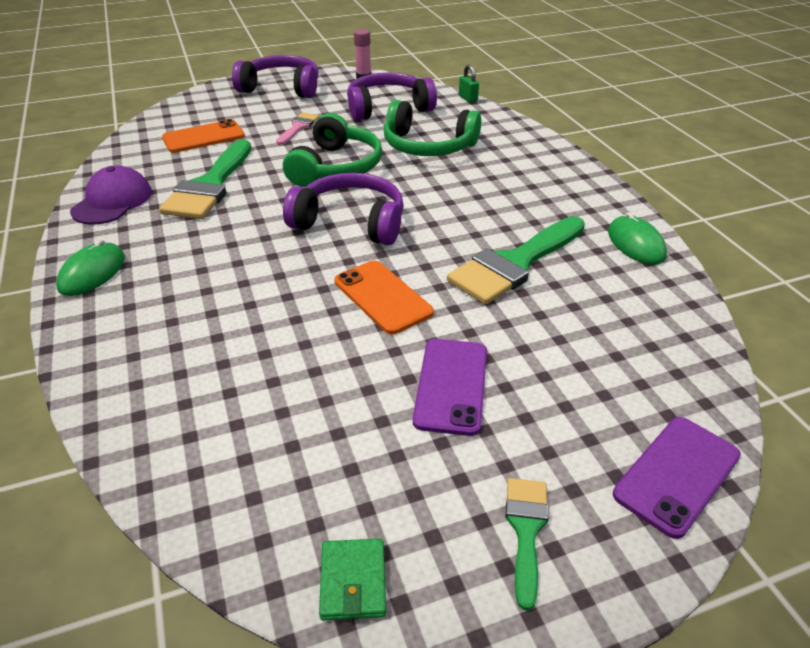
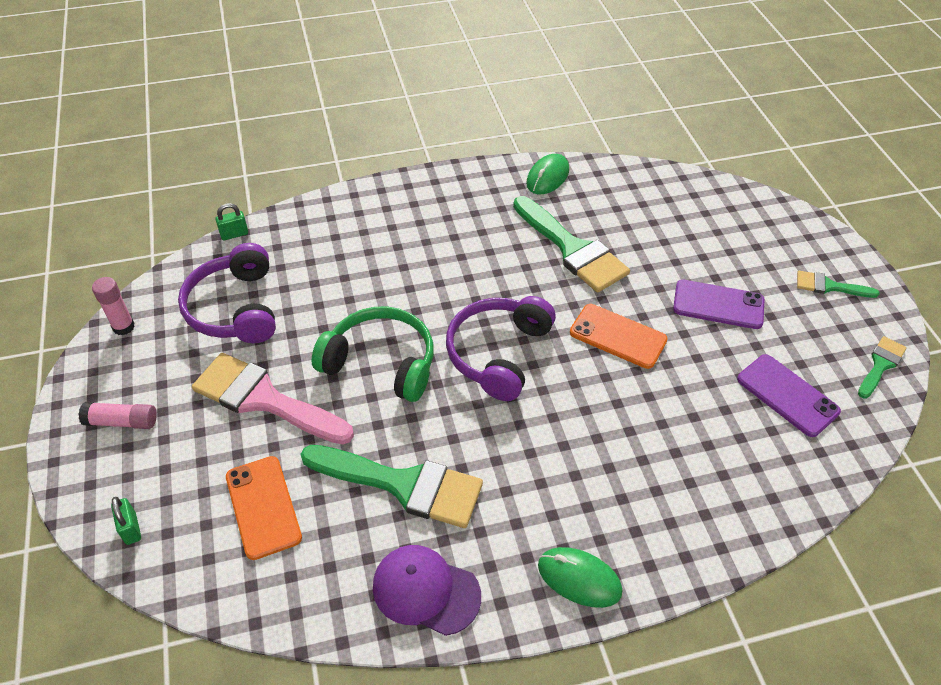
camera: 85 degrees left, 10 degrees up
(198, 101) = (131, 529): none -> green padlock
(281, 88) = (122, 422): purple headphones -> pink glue stick
(298, 127) = (265, 399): pink brush -> pink brush, size x1.95
(353, 581) = (880, 365): green wallet -> green brush
(382, 297) = (618, 336): orange phone -> orange phone turned 60 degrees clockwise
(428, 146) = (348, 281): green headphones -> none
(635, 244) = (547, 177): green mouse -> green mouse turned 45 degrees counterclockwise
(677, 474) = (778, 217): purple phone -> purple phone (787, 395)

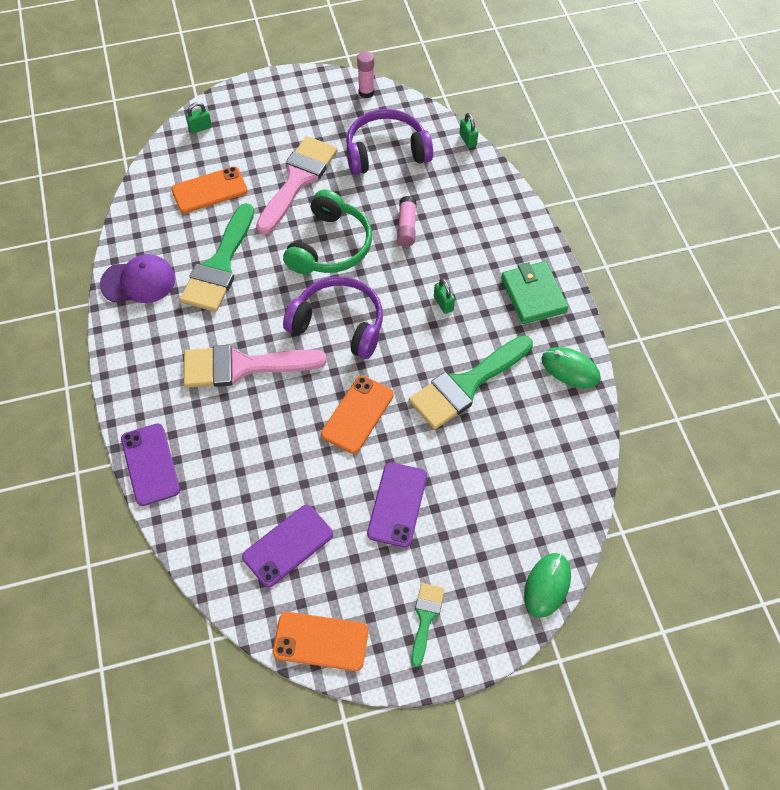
camera: 90 degrees right, 10 degrees up
(122, 422) = (282, 108): pink glue stick -> pink glue stick (406, 227)
(425, 590) = (138, 281): purple cap -> purple cap turned 60 degrees clockwise
(460, 195) = (533, 295): none -> green wallet
(470, 263) = (443, 303): none -> green padlock
(563, 449) = (243, 366): none -> pink brush
(579, 578) = (135, 370): green mouse -> green mouse (547, 585)
(718, 544) = (150, 464): none -> purple phone
(880, 365) = (321, 641): green brush -> orange phone

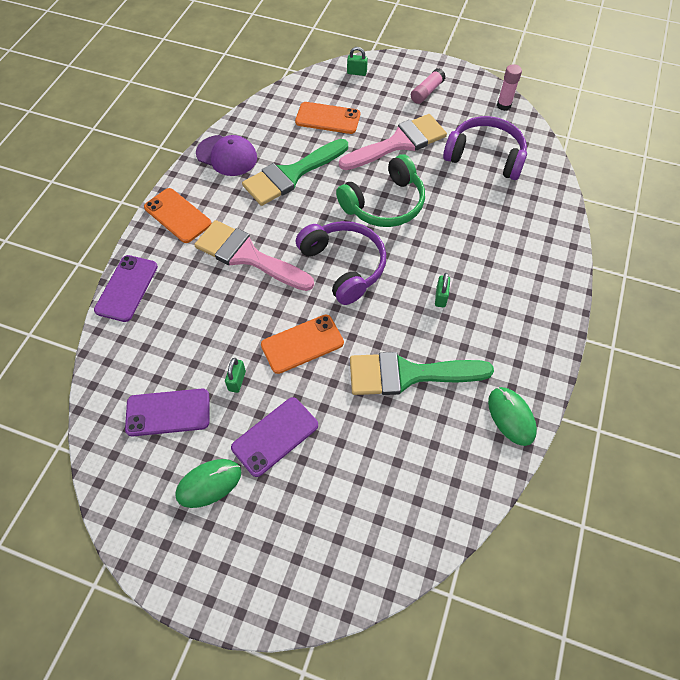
camera: 35 degrees right, 0 degrees up
(321, 641) = (129, 506): orange phone -> orange phone (177, 215)
(406, 227) = (457, 221): pink glue stick -> pink glue stick (427, 92)
(425, 618) = (221, 548): green brush -> none
(468, 140) = (562, 180): green padlock -> green padlock (237, 381)
(533, 295) = (525, 334): green wallet -> none
(547, 585) = (344, 595): green mouse -> green mouse (209, 483)

